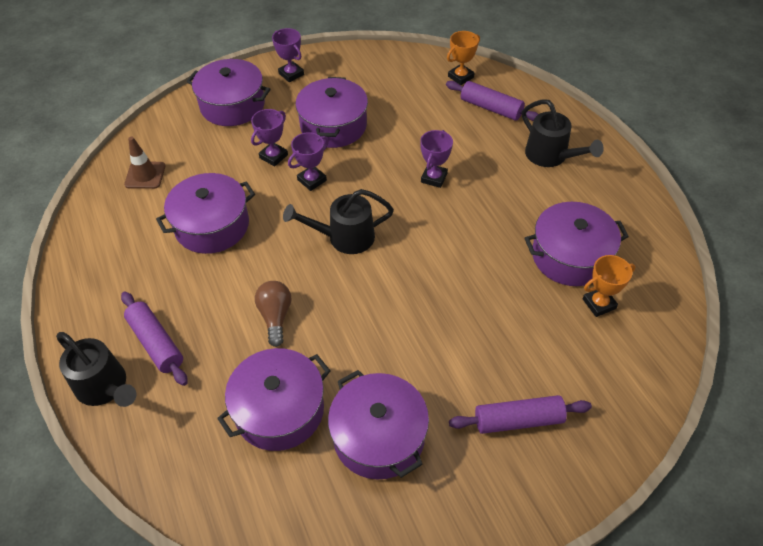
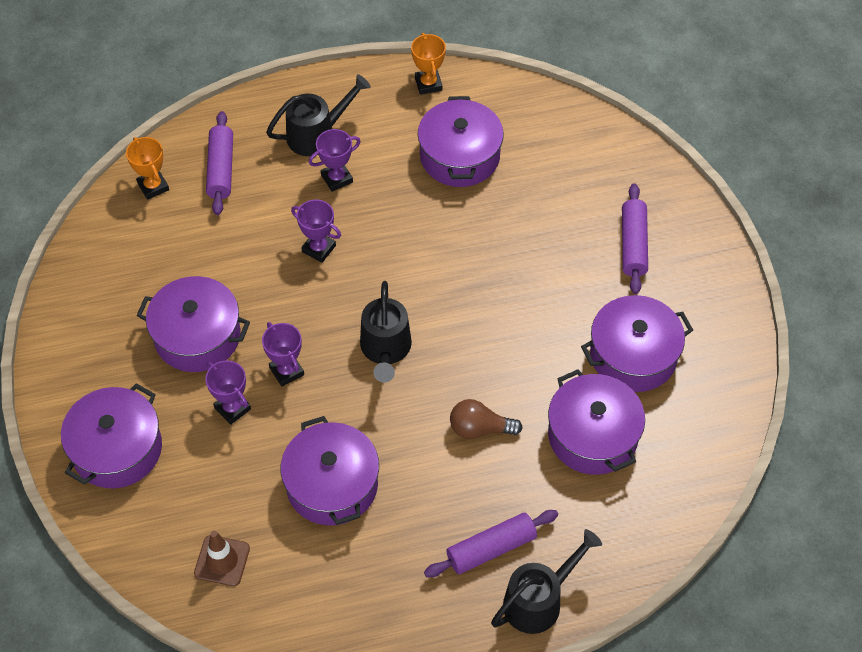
camera: 80 degrees left, 5 degrees up
(291, 74) = (76, 372): purple trophy -> purple trophy (337, 178)
(491, 108) = (221, 169): purple rolling pin -> purple rolling pin turned 45 degrees counterclockwise
(599, 304) = (521, 150): orange trophy -> orange trophy (428, 84)

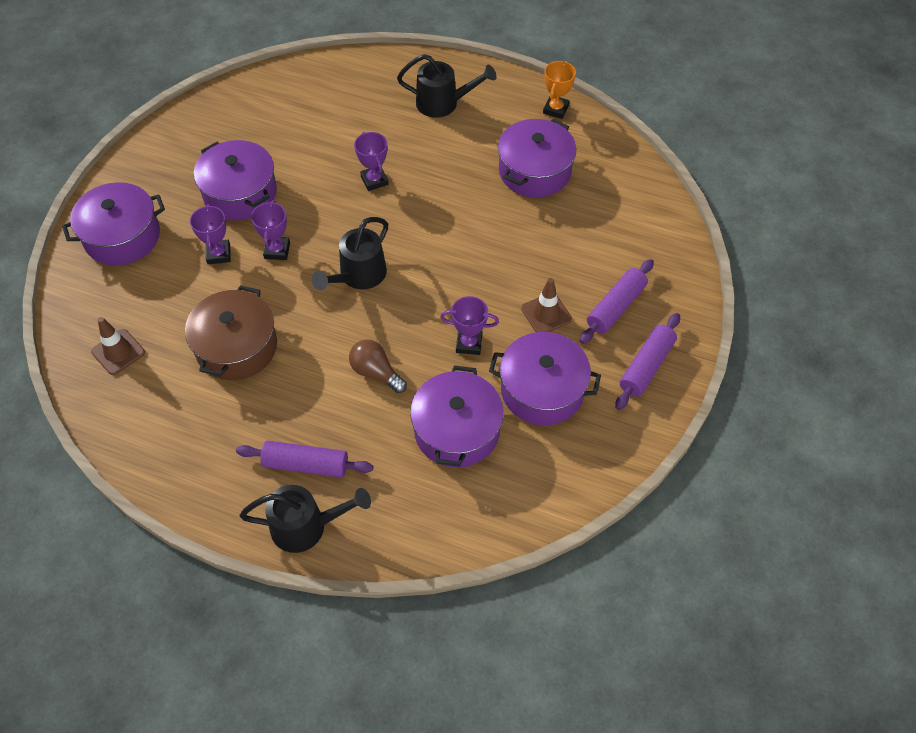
camera: 35 degrees right, 0 degrees up
(153, 186) = (301, 80): orange trophy -> none
(221, 169) = (355, 92): purple rolling pin -> purple rolling pin (646, 366)
(332, 485) = (237, 347): purple pot -> brown pot
(337, 178) = (430, 140): purple trophy -> purple trophy (469, 344)
(580, 285) = (546, 314): none -> brown traffic cone

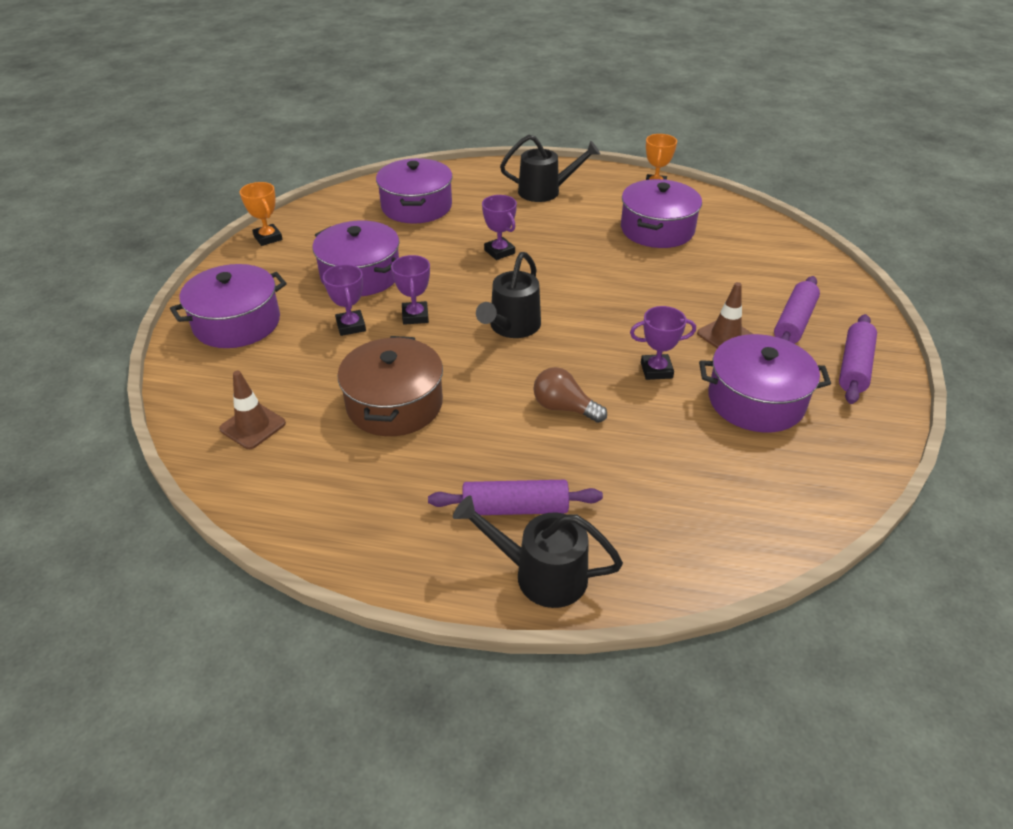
camera: 10 degrees left, 15 degrees down
(165, 133) = (268, 238): none -> orange trophy
(307, 526) = (540, 574): black watering can -> black watering can turned 150 degrees counterclockwise
(456, 430) = (679, 450): purple pot -> purple pot (416, 206)

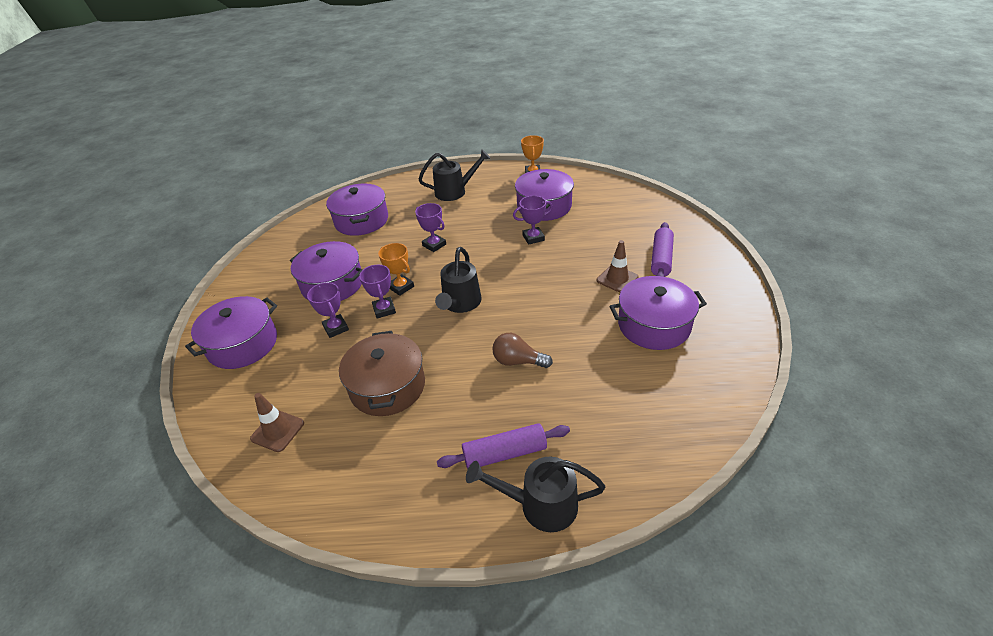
camera: 10 degrees left, 0 degrees up
(268, 238) = (251, 268): orange trophy -> orange trophy (401, 287)
(656, 370) = (576, 316): purple trophy -> purple trophy (533, 238)
(854, 367) = (712, 284): purple rolling pin -> none

